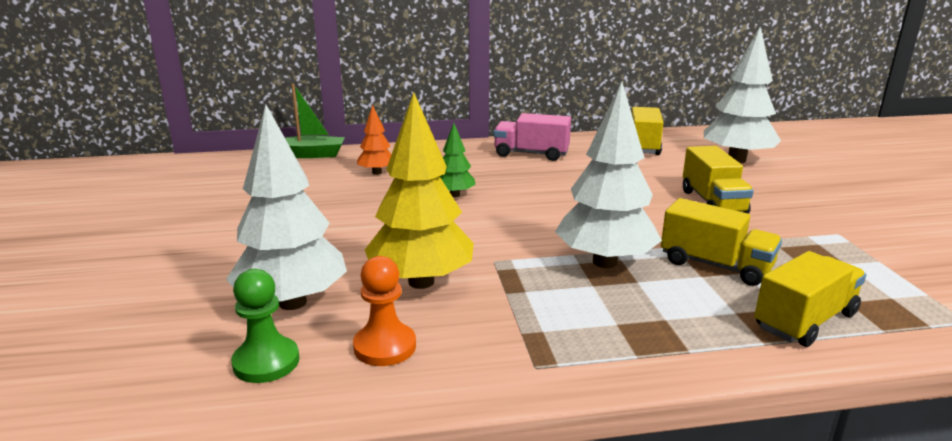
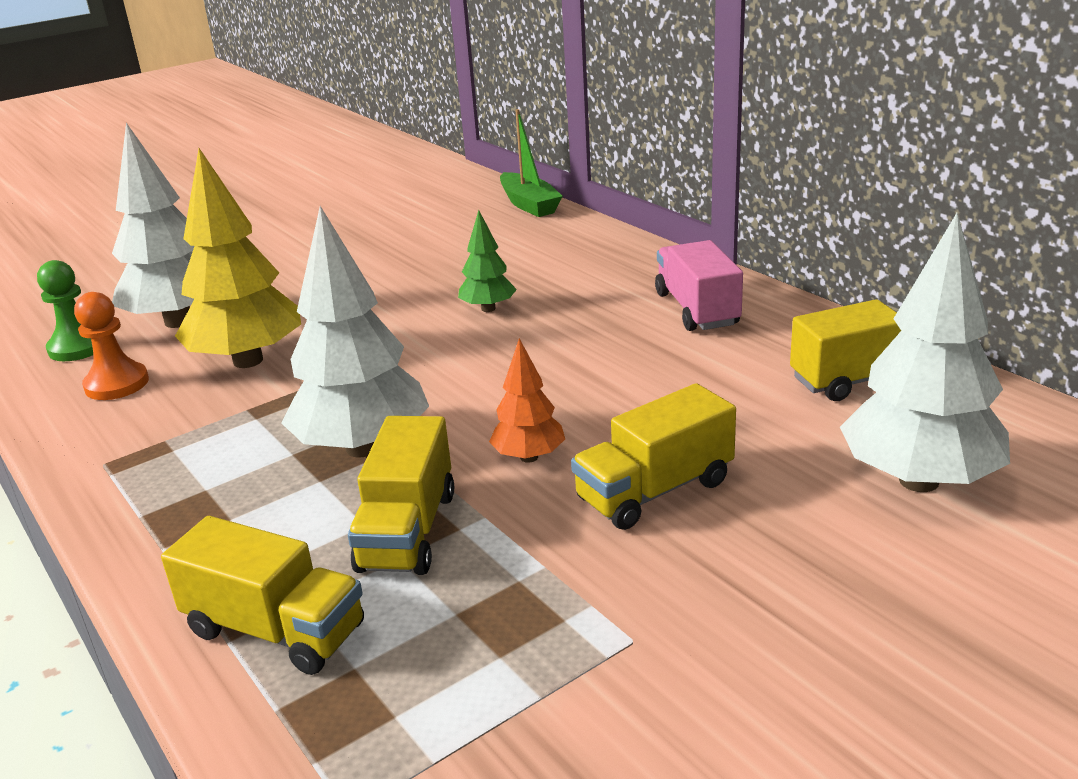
camera: 65 degrees right, 5 degrees up
(377, 172) = (513, 250): orange tree -> orange tree (529, 457)

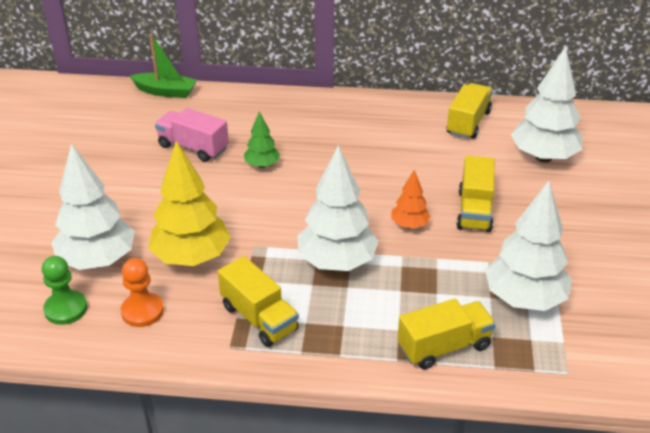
camera: 50 degrees left, 10 degrees up
(407, 531) = (420, 282): yellow truck -> yellow truck (259, 318)
(498, 653) = (524, 299): none -> white tree
(697, 309) = (357, 119): pink truck -> pink truck (193, 148)

